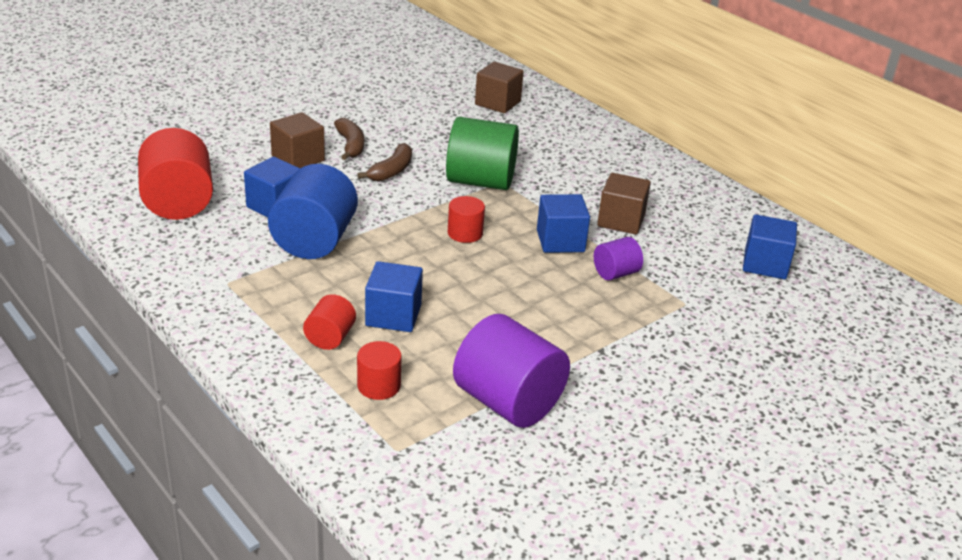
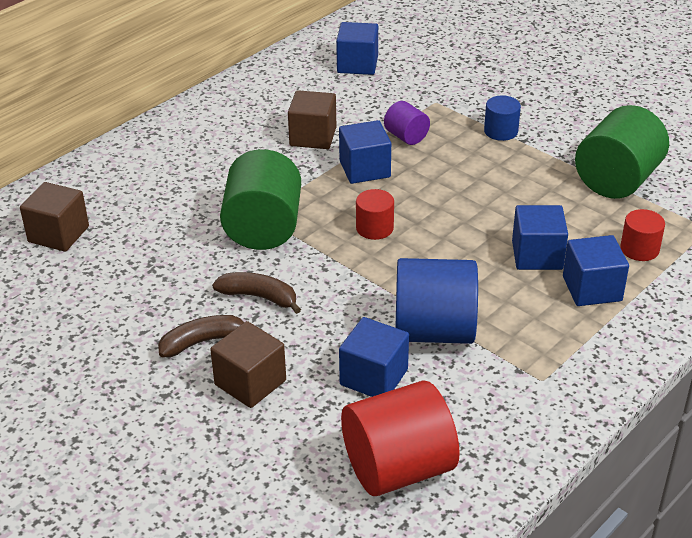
camera: 95 degrees left, 5 degrees up
(330, 338) = (592, 288): red cylinder -> blue cube
(508, 402) = (617, 180): purple cylinder -> green cylinder
(621, 337) = (501, 131): none -> blue cylinder

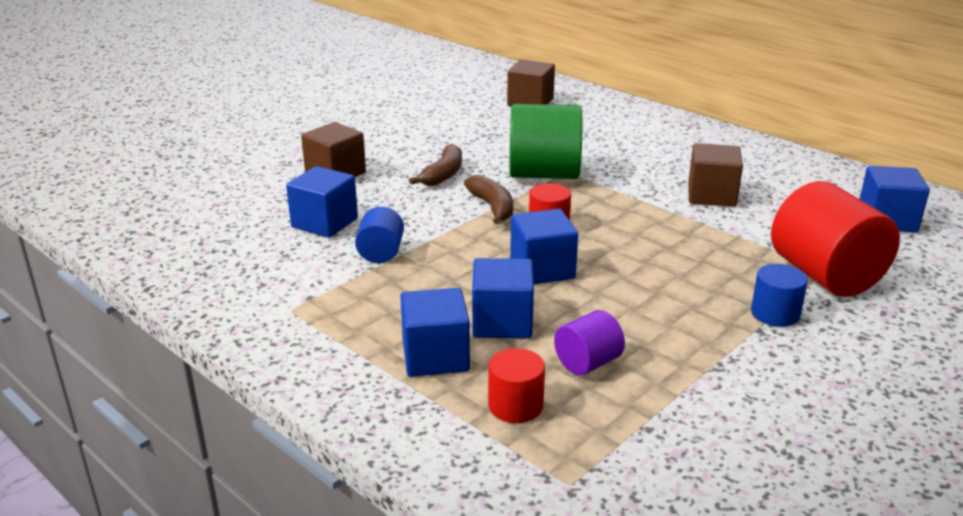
camera: 90 degrees right, 10 degrees down
(203, 342) = (389, 155): brown banana -> brown banana (492, 207)
(364, 169) = (657, 222): blue cube -> blue cube (542, 269)
(398, 468) = (210, 232): red cylinder -> red cylinder (825, 276)
(406, 137) = (733, 247): purple cylinder -> purple cylinder (587, 363)
(434, 331) = (381, 253): blue cylinder -> blue cylinder, size x0.51
(617, 180) = (681, 404): green cylinder -> none

